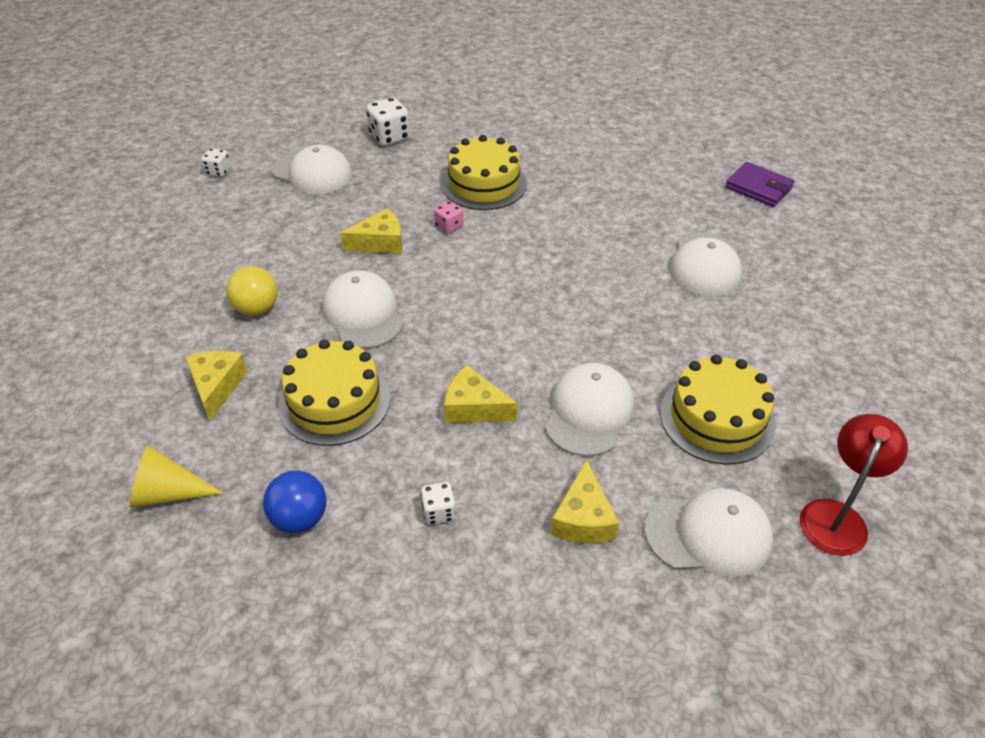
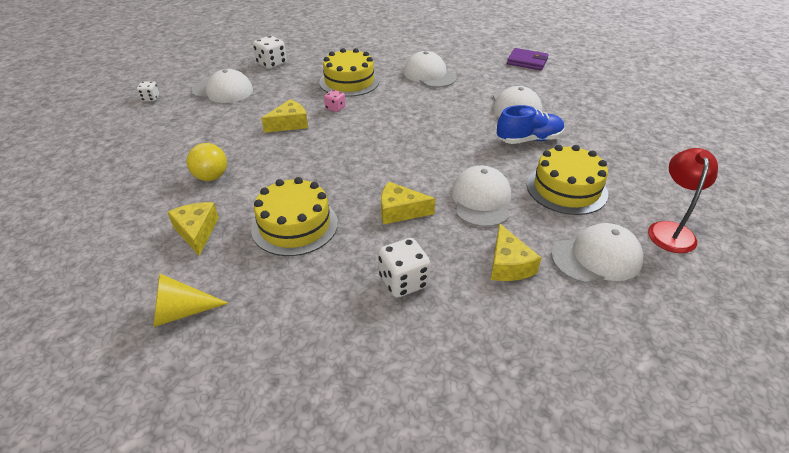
camera: 15 degrees left, 5 degrees down
(300, 518) = (298, 307): blue ball -> none
(363, 313) = (294, 167): white cap -> white cap (429, 75)
(439, 512) = (403, 281): white dice -> white dice, size x1.70
(699, 327) = (529, 140): none -> blue shoe

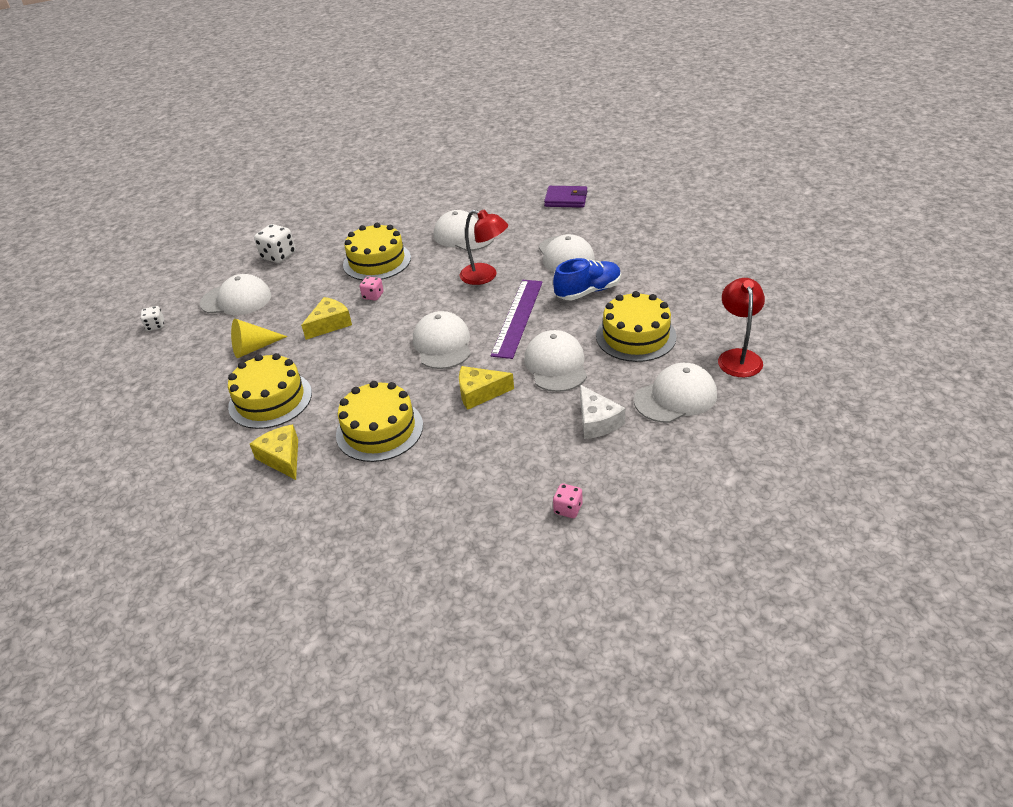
camera: 10 degrees left, 0 degrees up
(181, 312) = (303, 533): yellow cone -> yellow cone (254, 348)
(211, 177) = (270, 400): yellow ball -> yellow cake
(380, 160) = (442, 344): none -> white cap
(403, 281) = (504, 458): white dice -> none
(438, 110) = (485, 276): none -> red lamp
(454, 353) = (568, 509): none -> pink dice
(457, 150) = (518, 317): none -> purple ruler
(508, 264) = (597, 421): yellow cheese -> white cheese

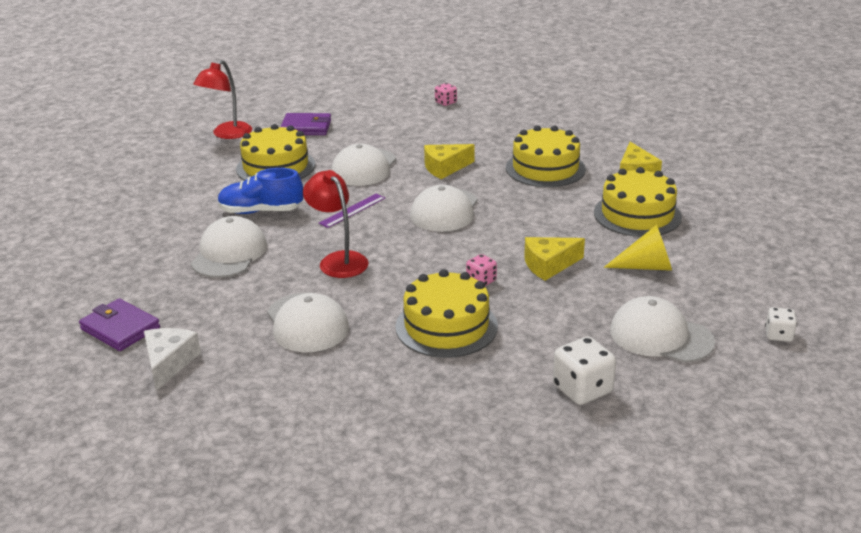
camera: 155 degrees left, 10 degrees down
(480, 393) = (445, 168): yellow cheese -> yellow cheese turned 135 degrees clockwise
(518, 317) = (352, 210): purple ruler -> purple ruler, size x0.55
(597, 421) = (377, 131): white cheese -> white cheese (169, 363)
(675, 397) = (306, 127): white cap -> purple wallet

